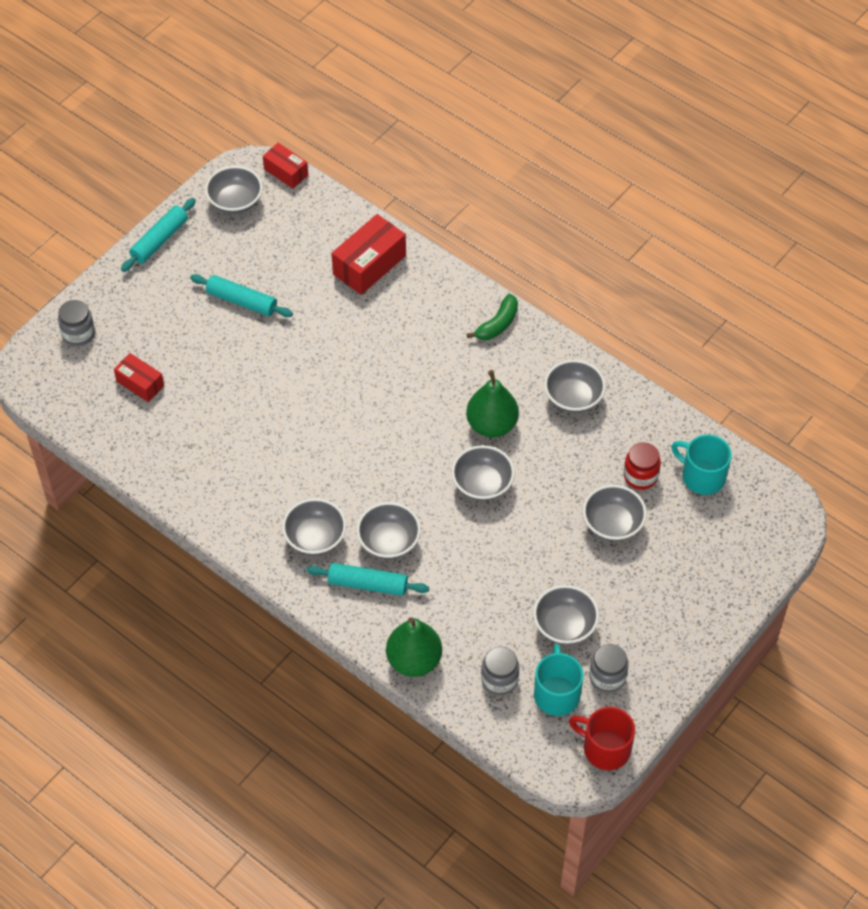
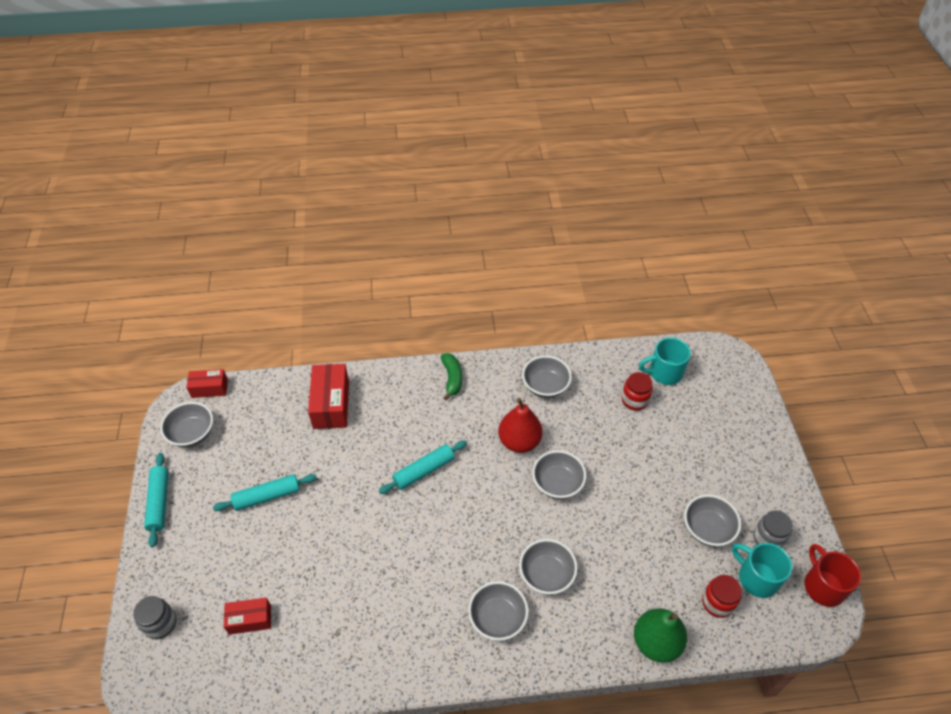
camera: 45 degrees left, 5 degrees down
(368, 584) = (568, 618): turquoise rolling pin -> turquoise rolling pin (424, 471)
(492, 425) = (519, 441): green pear -> red pear
(499, 680) = (717, 602): grey jar -> red jar
(605, 748) = (823, 586): red mug -> red mug turned 90 degrees clockwise
(612, 524) = (655, 441): grey bowl -> none

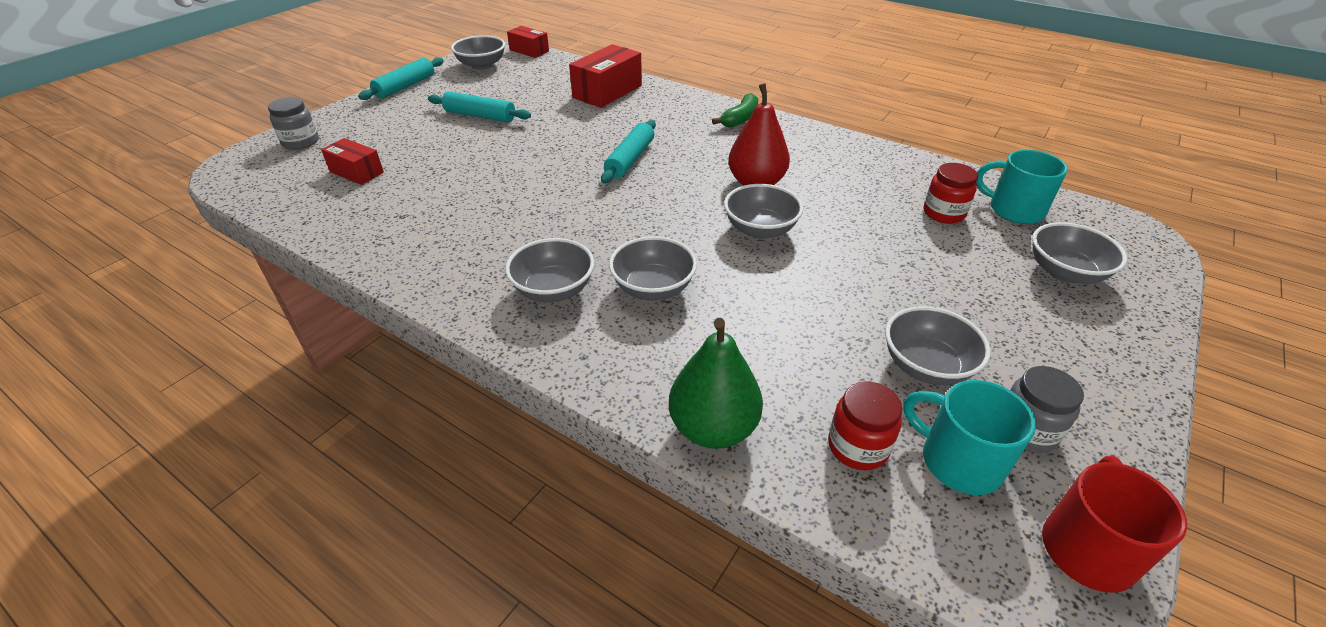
camera: 40 degrees right, 10 degrees down
(424, 471) = (630, 159): turquoise rolling pin -> turquoise rolling pin turned 75 degrees counterclockwise
(545, 386) = (837, 160): grey bowl -> grey bowl (1065, 272)
(757, 578) = (958, 461): turquoise mug -> turquoise mug turned 45 degrees counterclockwise

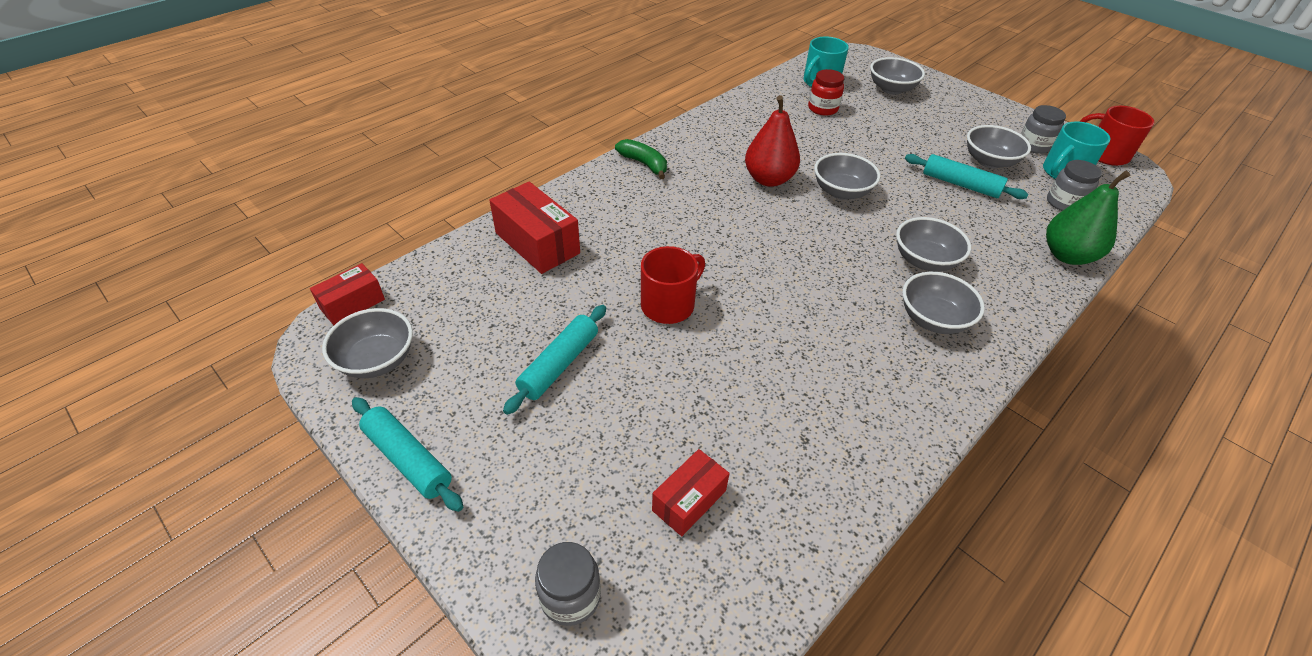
camera: 80 degrees left, 5 degrees up
(548, 148) = (669, 305): none -> red mug
(630, 159) = (710, 246): turquoise rolling pin -> turquoise rolling pin (960, 184)
(857, 447) = (1064, 203): red jar -> grey jar

